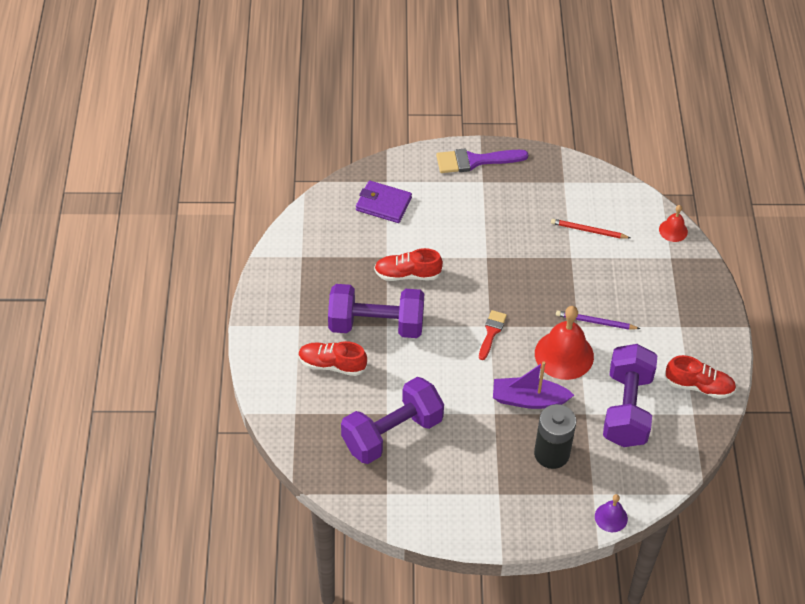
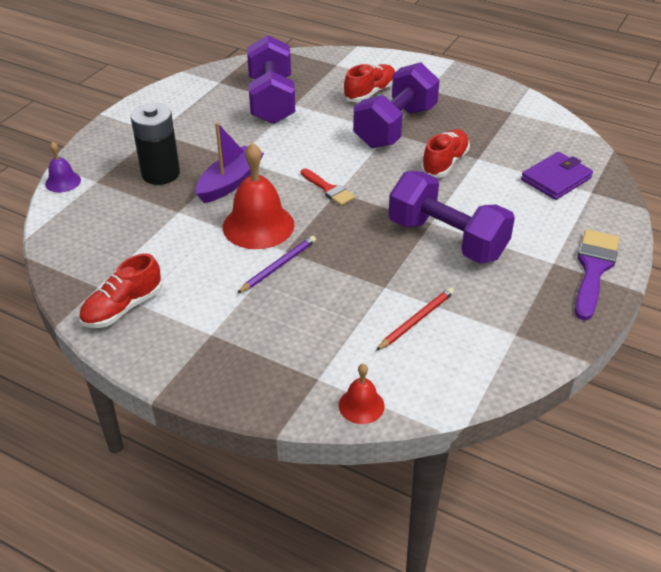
camera: 120 degrees right, 10 degrees down
(627, 408) = (154, 241): purple dumbbell -> purple dumbbell (447, 239)

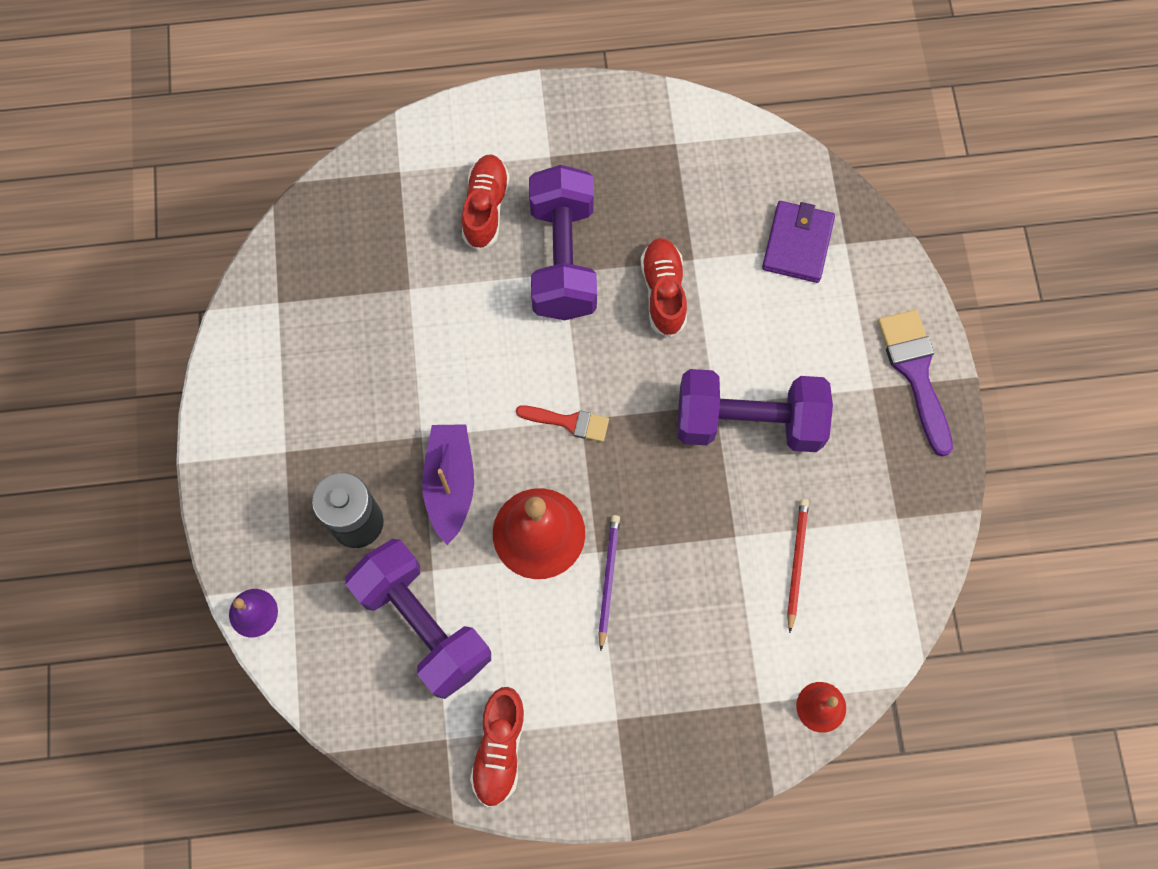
camera: 35 degrees left, 30 degrees up
(271, 100) = (376, 299): purple dumbbell -> purple dumbbell (423, 624)

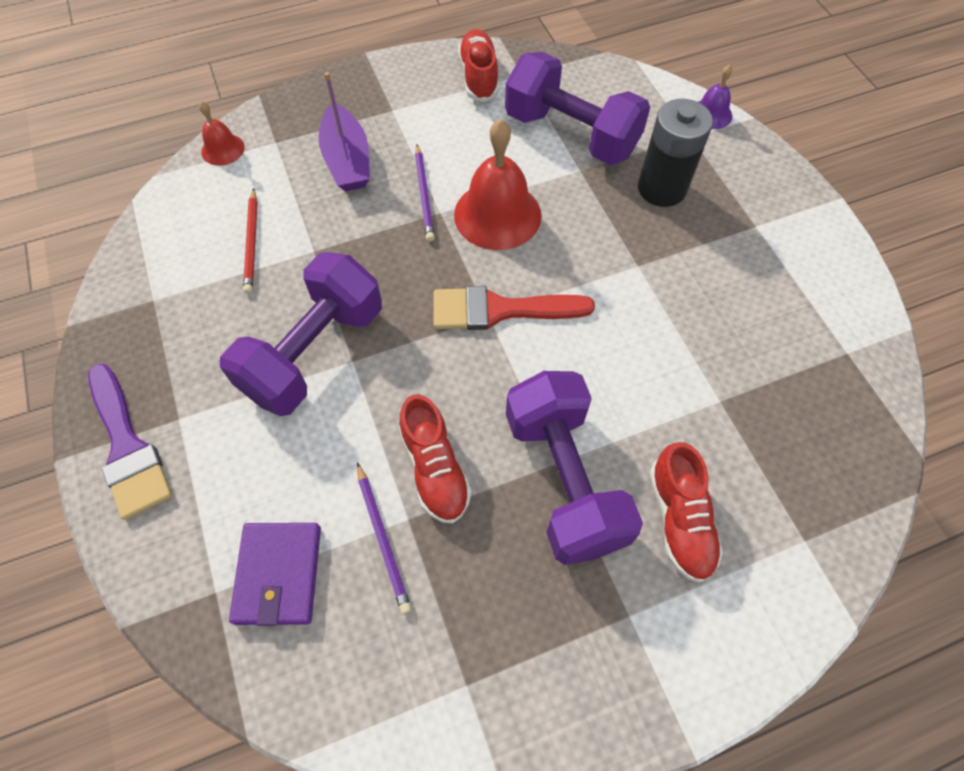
camera: 165 degrees right, 10 degrees down
(450, 484) = (593, 233): purple boat -> purple boat (347, 160)
(569, 422) = (500, 310): red brush -> red brush, size x1.66
(715, 250) = (383, 538): none -> purple pencil
(748, 422) = (314, 352): purple dumbbell -> purple dumbbell turned 45 degrees counterclockwise

